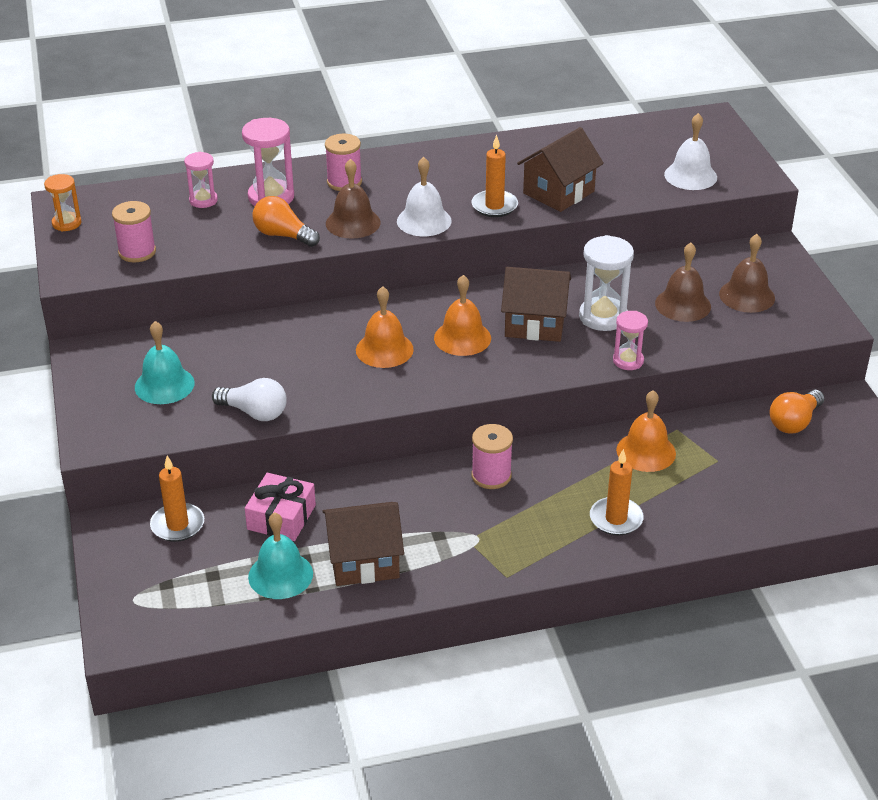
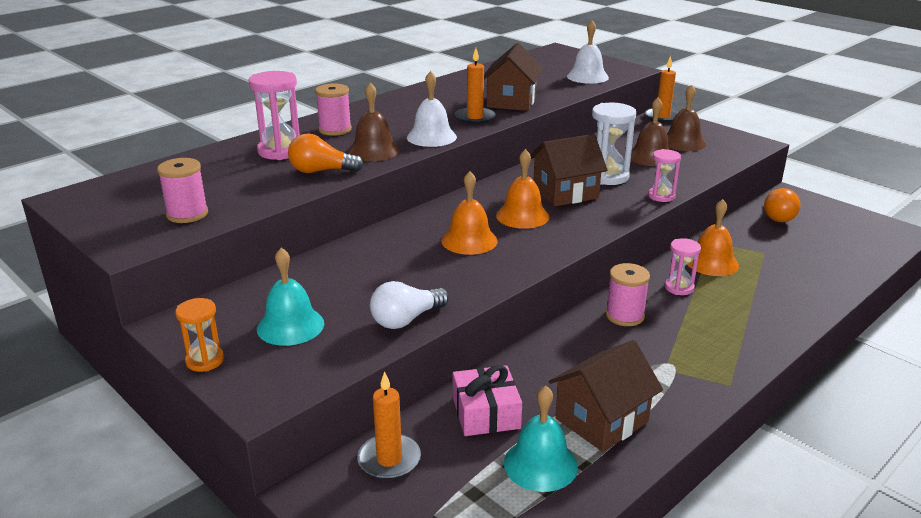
camera: 30 degrees left, 10 degrees down
(66, 223) = (86, 211): orange hourglass -> orange hourglass (205, 360)
(203, 200) = (217, 166): pink hourglass -> pink hourglass (679, 288)
(254, 412) = (406, 319): white light bulb -> white light bulb turned 150 degrees clockwise
(616, 519) = (751, 312): orange candle -> orange candle (662, 117)

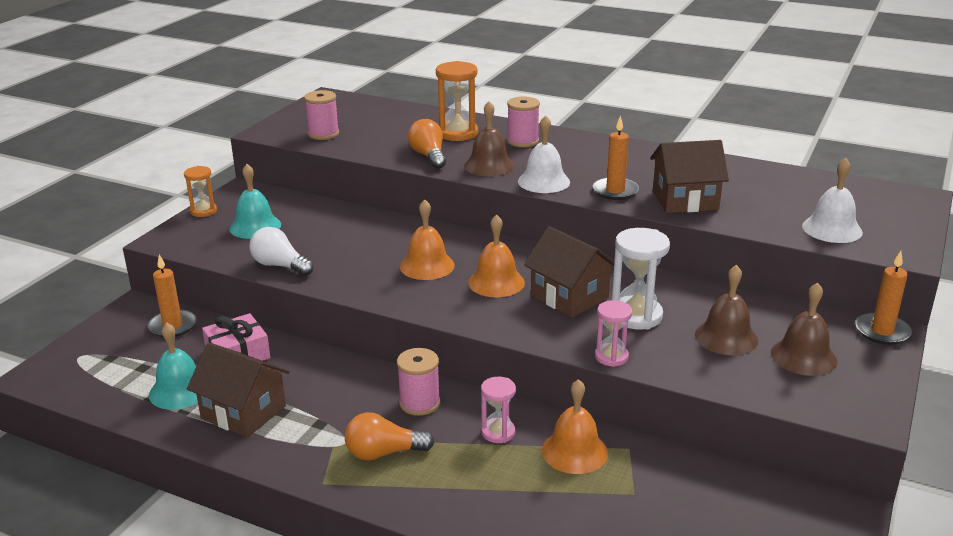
camera: 70 degrees right, 0 degrees up
(280, 151) = (457, 133): pink hourglass -> orange hourglass
(777, 215) = (759, 501): orange light bulb -> orange light bulb (384, 453)

